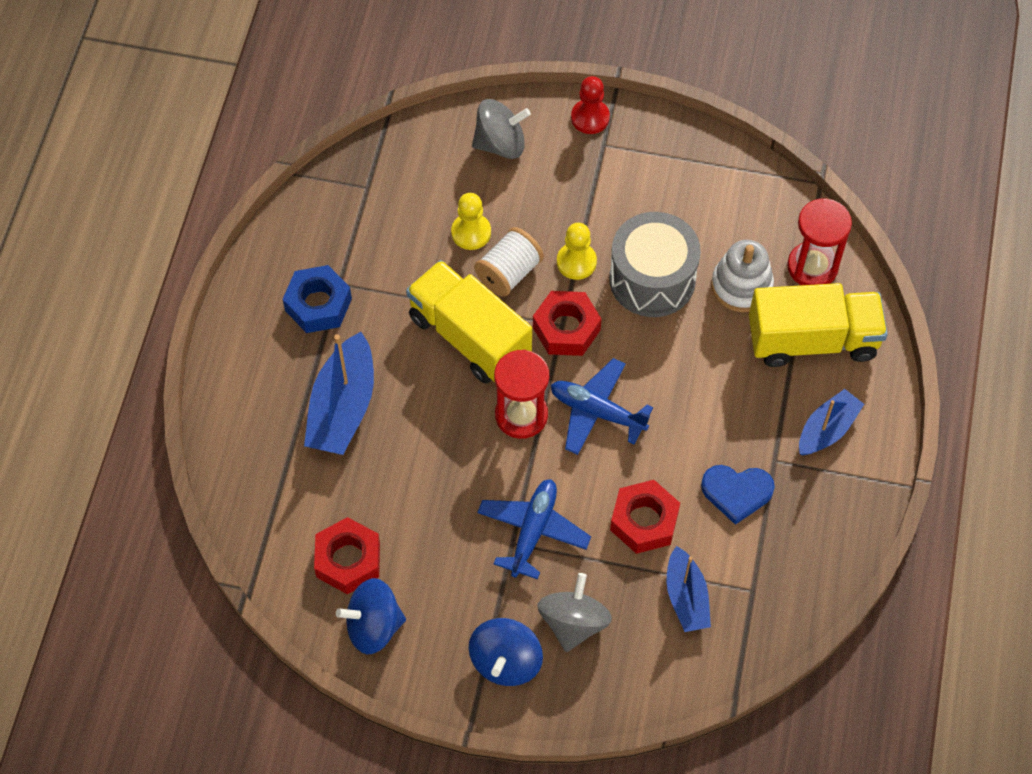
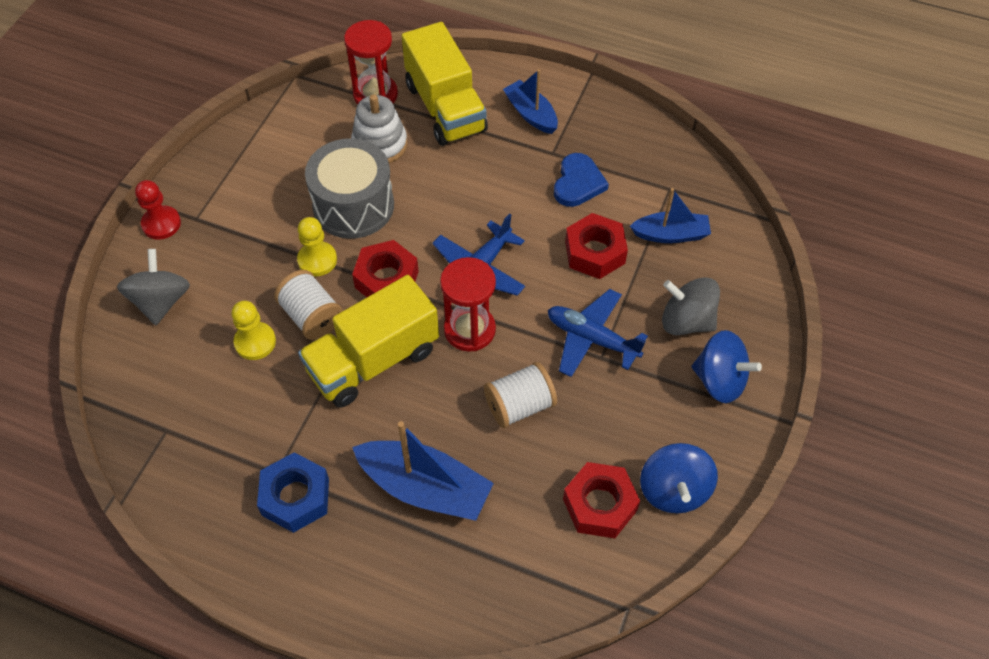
camera: 80 degrees left, 5 degrees down
(442, 474) = (519, 405): none -> white spool
(812, 340) = (445, 108): yellow truck -> yellow truck turned 150 degrees clockwise

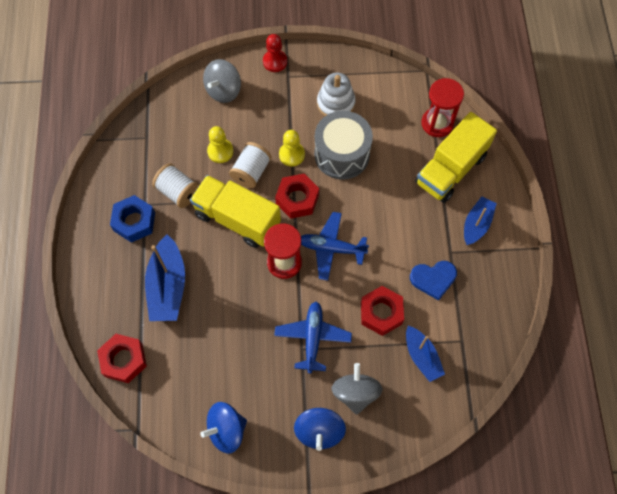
camera: 65 degrees right, 10 degrees up
(161, 301) = (223, 90): grey spinning top -> grey spinning top turned 150 degrees clockwise
(380, 144) = (398, 145): white stacking toy -> white stacking toy (336, 103)
(519, 405) = (244, 315): white spool -> white spool (178, 192)
(599, 505) = (198, 389): red nut -> red nut (124, 360)

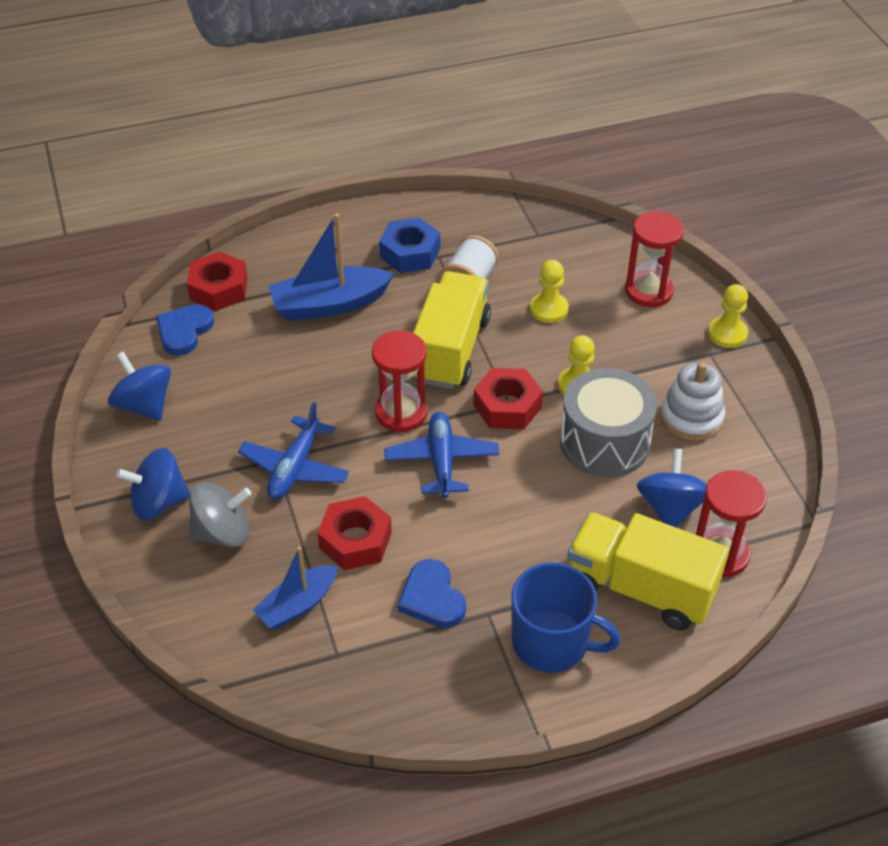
camera: 75 degrees right, 20 degrees down
(160, 392) = (184, 331): none -> blue heart
(223, 90) = (648, 291): grey spinning top -> red hourglass
(251, 171) = (531, 348): white spool -> none
(275, 61) = (727, 334): red pawn -> yellow pawn
(313, 338) = (295, 467): blue plane -> blue plane turned 120 degrees clockwise
(399, 136) = (670, 508): none -> blue spinning top
(476, 224) = (552, 642): blue boat -> blue mug

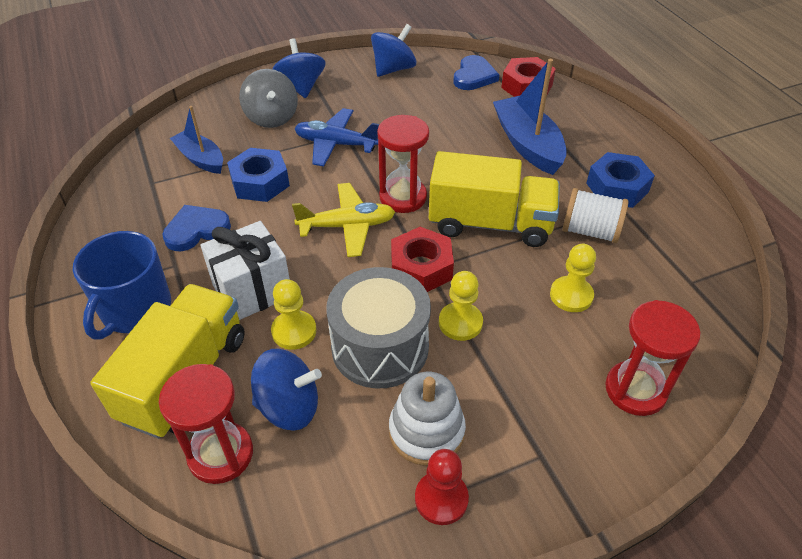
camera: 85 degrees right, 0 degrees up
(184, 331) = (474, 76): blue heart -> blue heart turned 90 degrees clockwise
(355, 540) = (260, 182): red nut -> blue nut
(441, 461) = (347, 226): blue plane -> yellow plane
(530, 540) = (252, 290): none -> white gift
(727, 334) = (583, 479): yellow pawn -> yellow pawn (294, 331)
(749, 414) = (441, 499): none -> red pawn

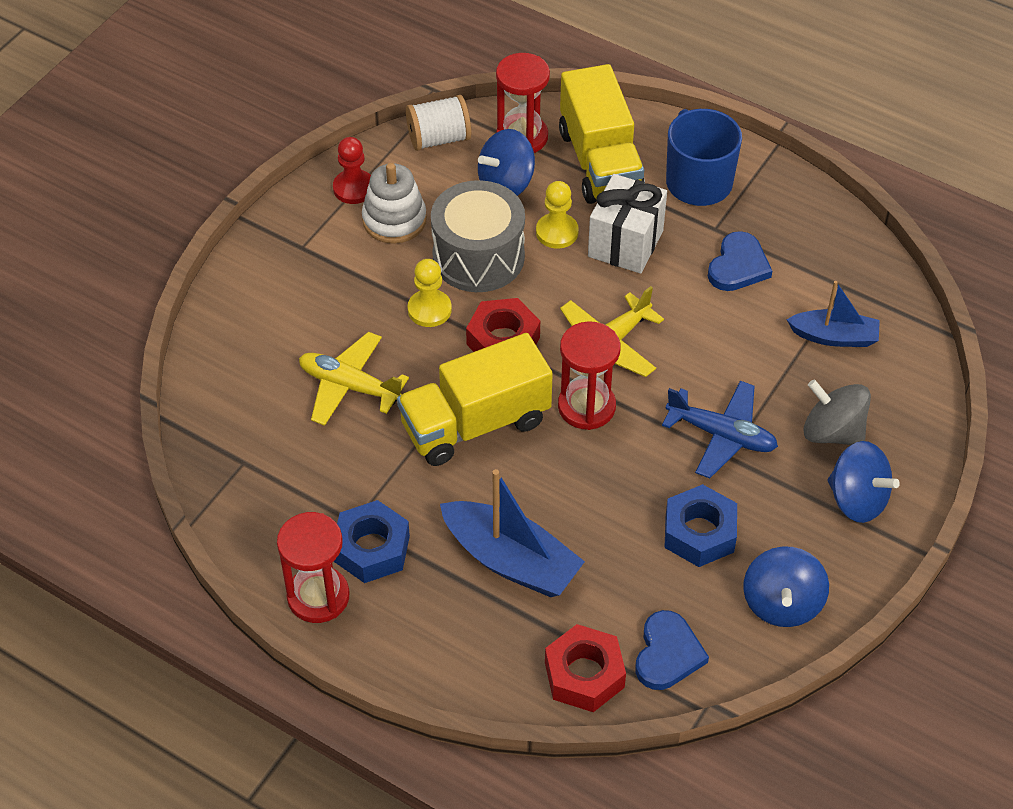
camera: 145 degrees right, 5 degrees up
(260, 182) = (743, 344): blue nut -> blue nut (699, 533)
(336, 144) = (721, 435): blue plane -> blue plane turned 45 degrees clockwise
(474, 76) = (667, 654): blue heart -> blue heart turned 150 degrees counterclockwise
(571, 295) = (350, 386): yellow pawn -> yellow plane
(590, 231) = (370, 470): white spool -> white spool (439, 138)
(635, 390) = (253, 330): red hourglass -> red hourglass (318, 596)

